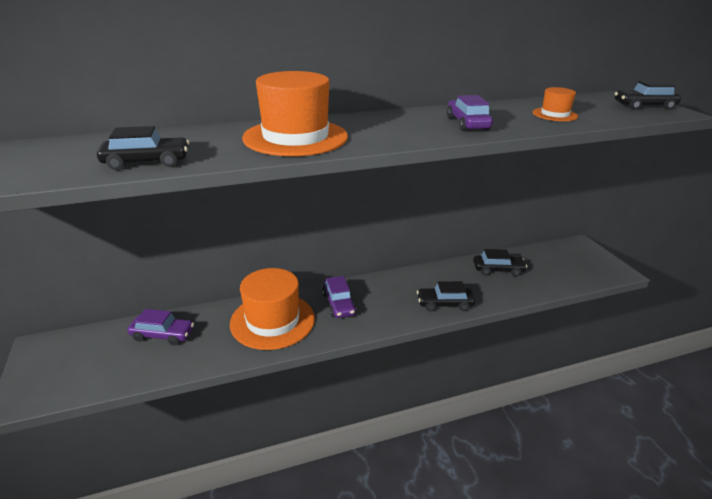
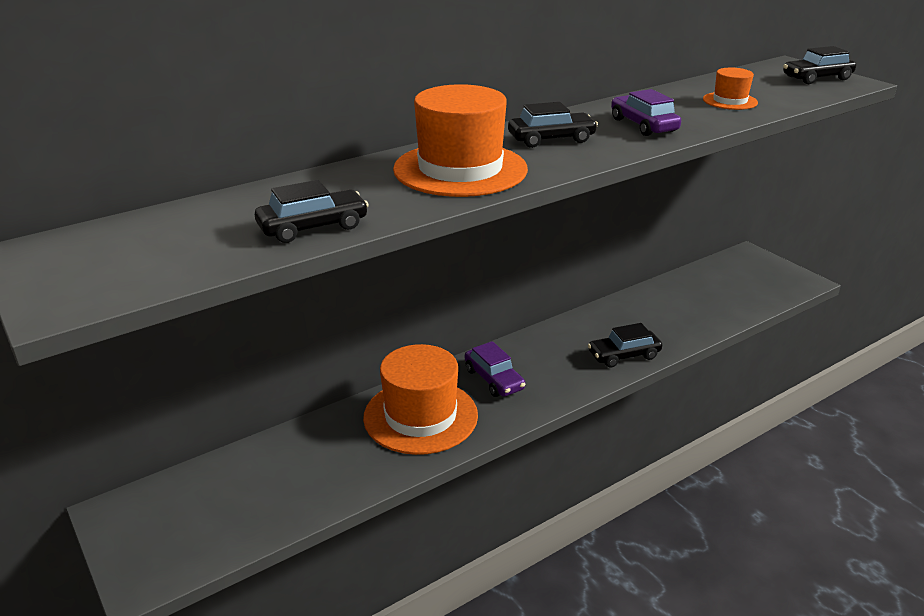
camera: 15 degrees left, 0 degrees up
(162, 335) = (283, 462): purple car -> none
(498, 270) = (667, 302): black car -> black car (551, 139)

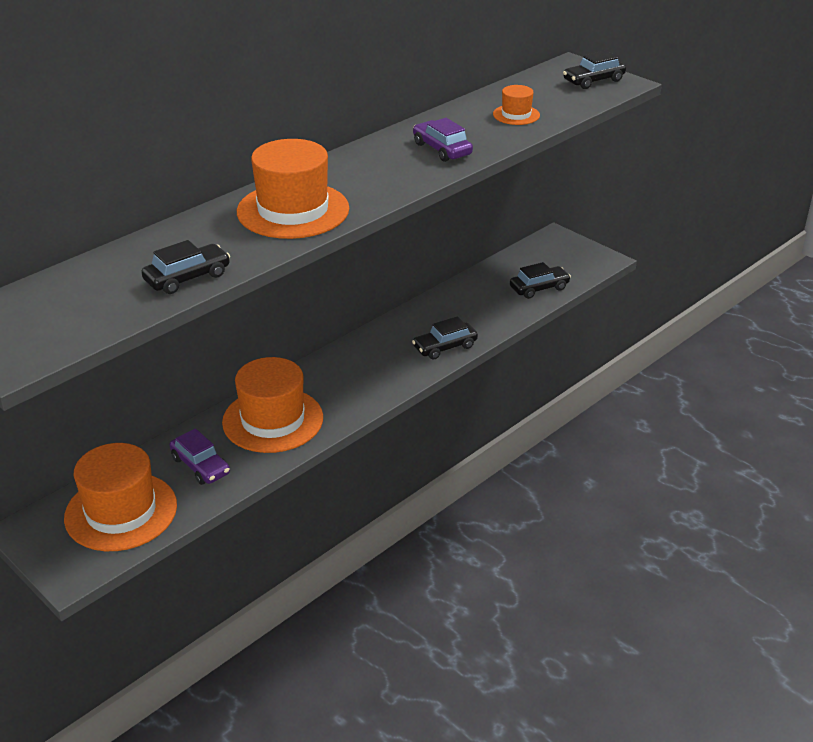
camera: 10 degrees left, 5 degrees up
(224, 505) = (121, 511): none -> orange hat
(494, 379) = (332, 381): purple car -> purple car (200, 466)
(551, 139) = (365, 171): black car -> black car (539, 288)

